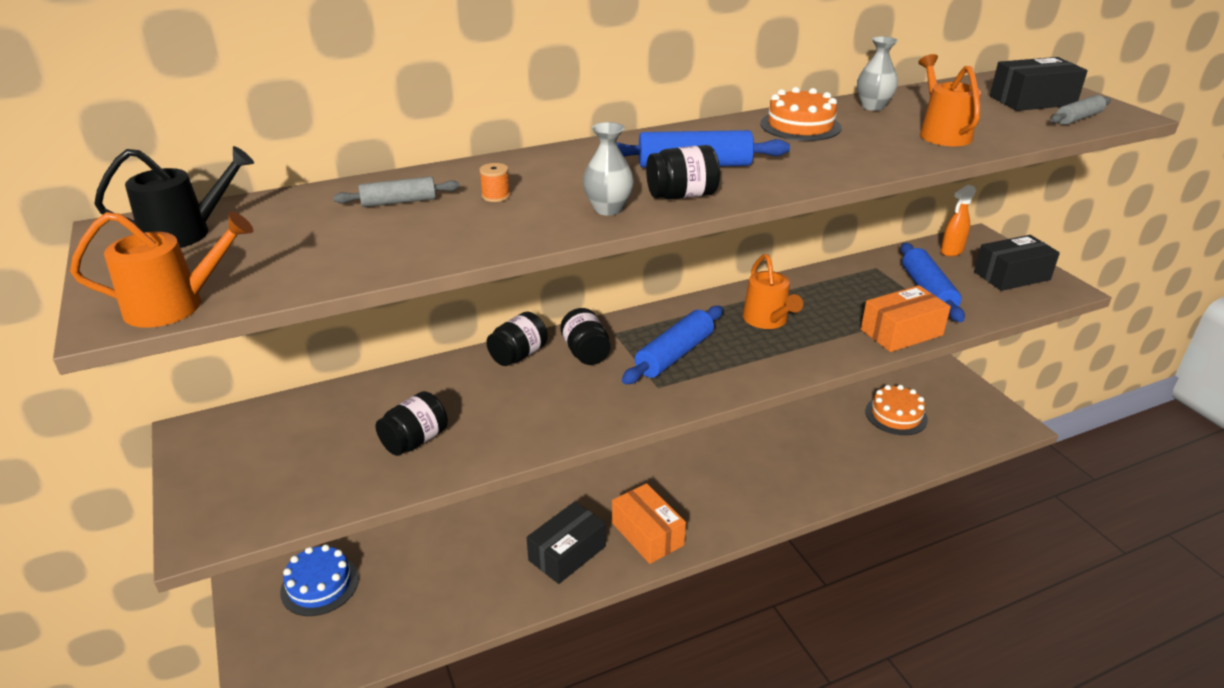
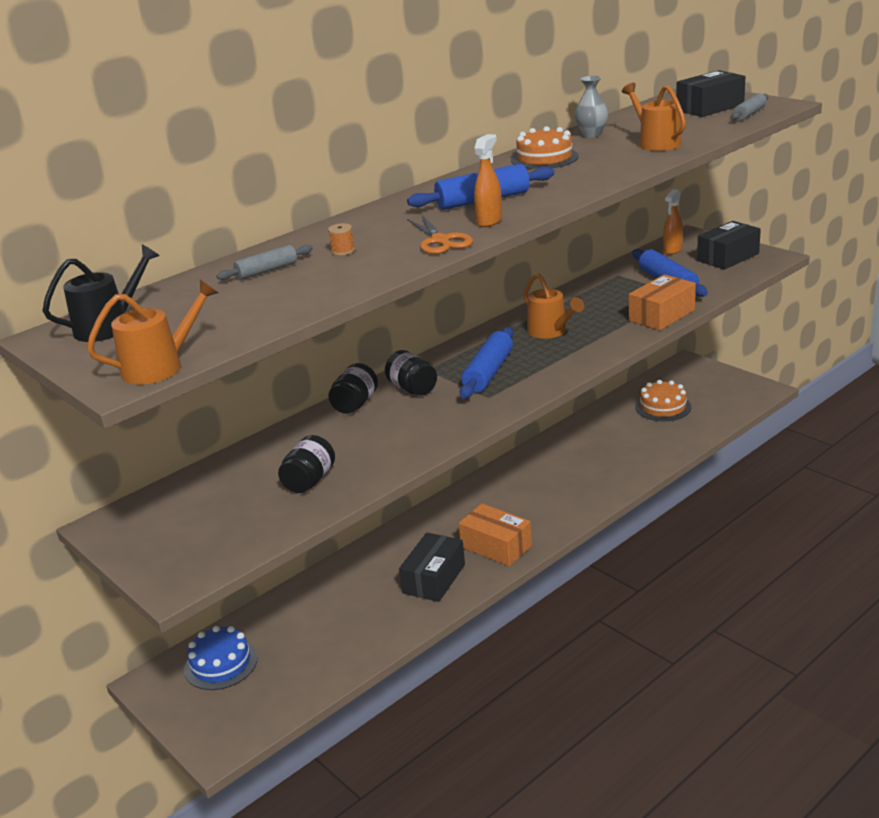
camera: 15 degrees left, 5 degrees down
(608, 209) = (440, 241): grey vase -> orange scissors
(681, 195) = (489, 221): black jar -> orange spray bottle

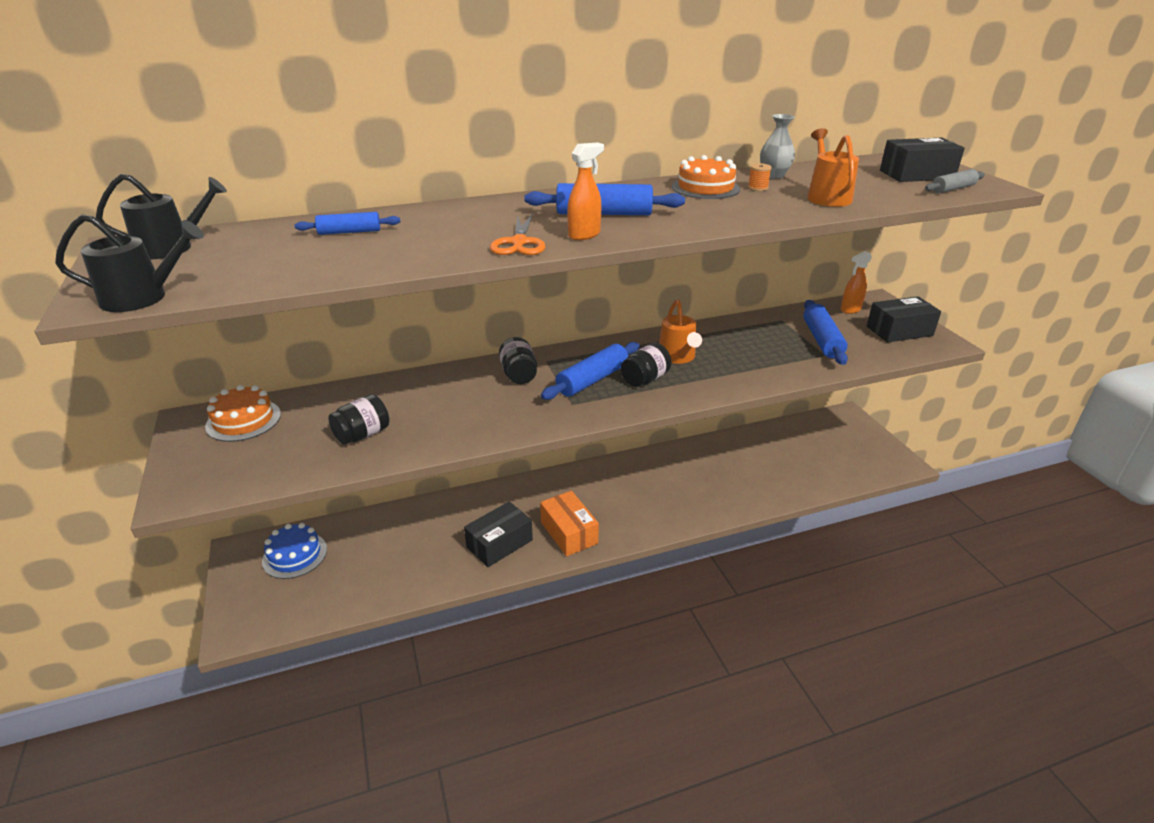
camera: 20 degrees right, 5 degrees up
(160, 367) = (142, 298): orange watering can -> black watering can
(267, 271) = (349, 232): grey rolling pin -> blue rolling pin
(343, 251) = (430, 230): orange spool -> orange spool (757, 188)
(355, 404) = (462, 374): black jar -> black jar (645, 379)
(662, 315) = (791, 371): orange box -> none
(663, 407) = (798, 450): orange cake -> orange cake (243, 420)

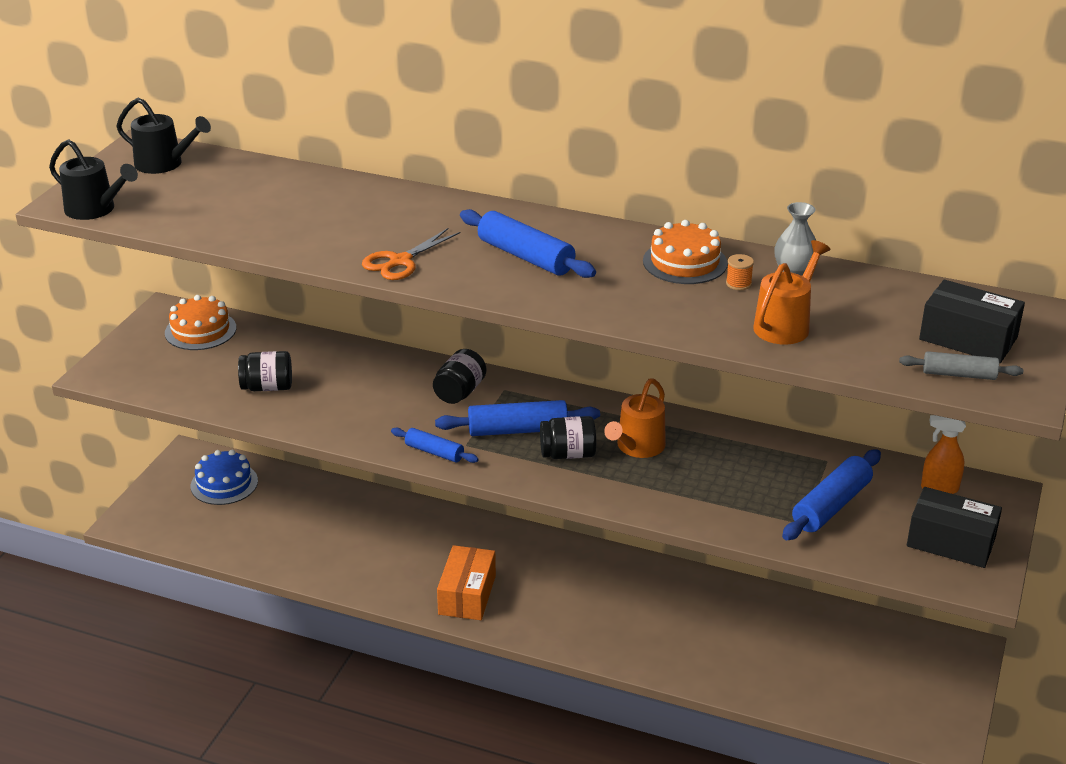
camera: 40 degrees right, 0 degrees up
(349, 232) = (297, 195): blue rolling pin -> blue rolling pin (434, 452)
(499, 543) = (394, 569): black box -> none
(584, 235) = (465, 275): orange spray bottle -> none

